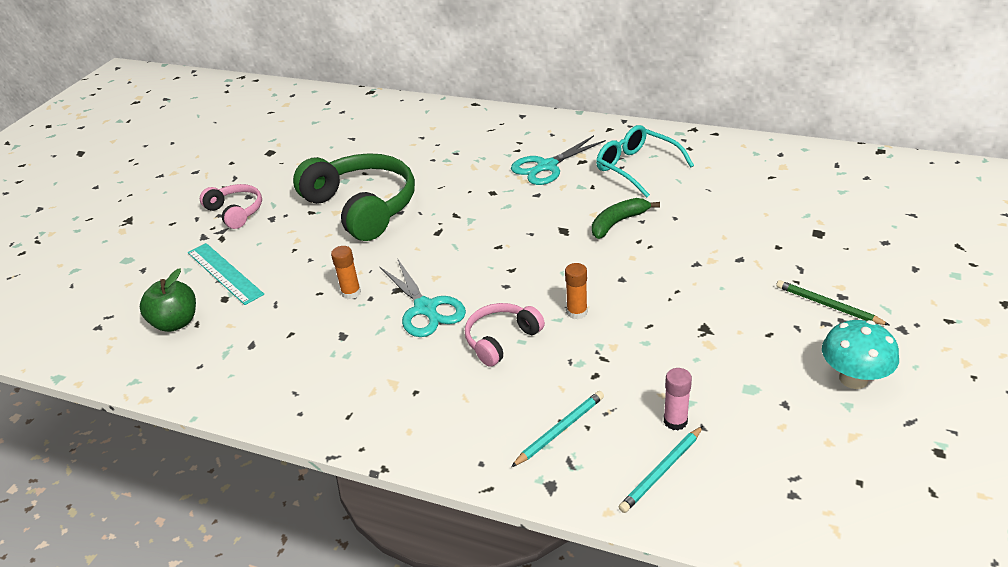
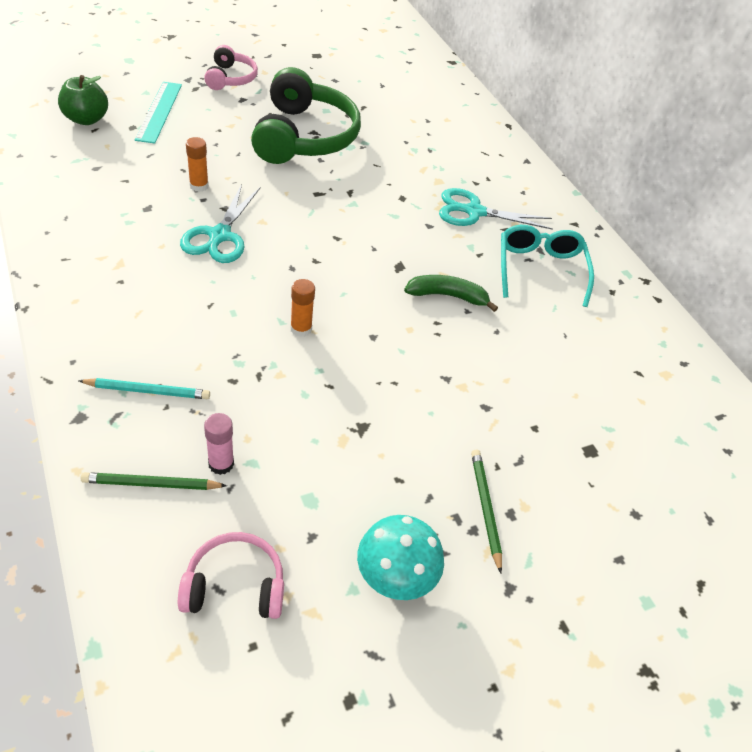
camera: 35 degrees right, 10 degrees up
(501, 340) = (223, 299): pink headphones -> pink headphones (235, 585)
(662, 471) = (152, 484): turquoise pencil -> green pencil

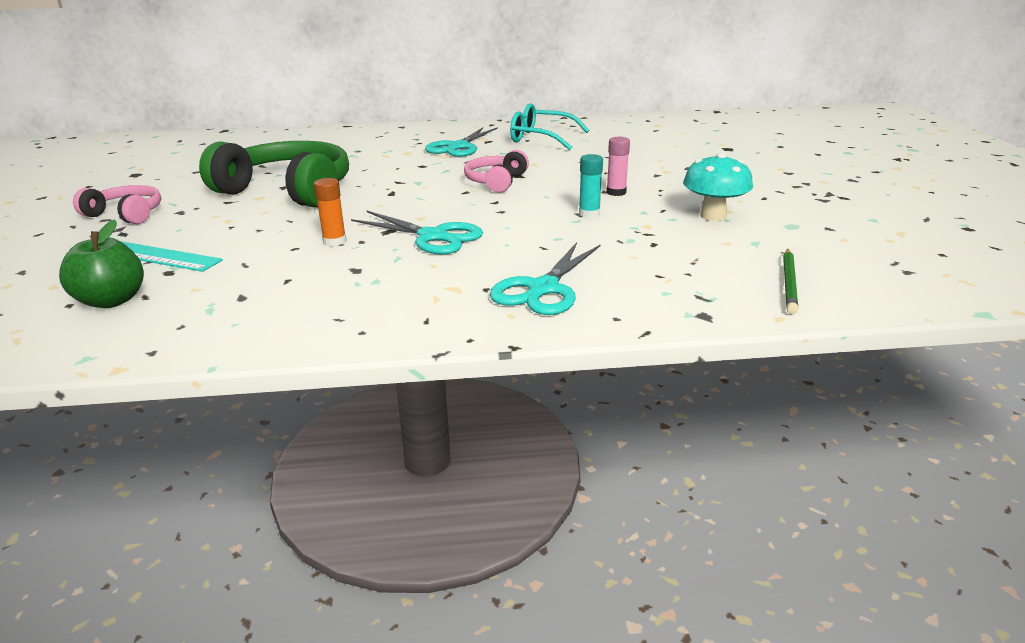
camera: 65 degrees left, 20 degrees down
(121, 313) = (542, 289): none -> turquoise scissors
(147, 391) = (666, 280): turquoise pencil -> none
(221, 464) = (759, 254): pink glue stick -> pink glue stick (616, 192)
(235, 585) = (889, 256): pink headphones -> pink headphones (496, 181)
(301, 329) = (589, 214): orange glue stick -> turquoise glue stick
(395, 577) = (857, 207): turquoise mushroom -> turquoise mushroom (713, 216)
(447, 296) = (562, 165): green banana -> none
(485, 508) = (786, 178): green pencil -> none

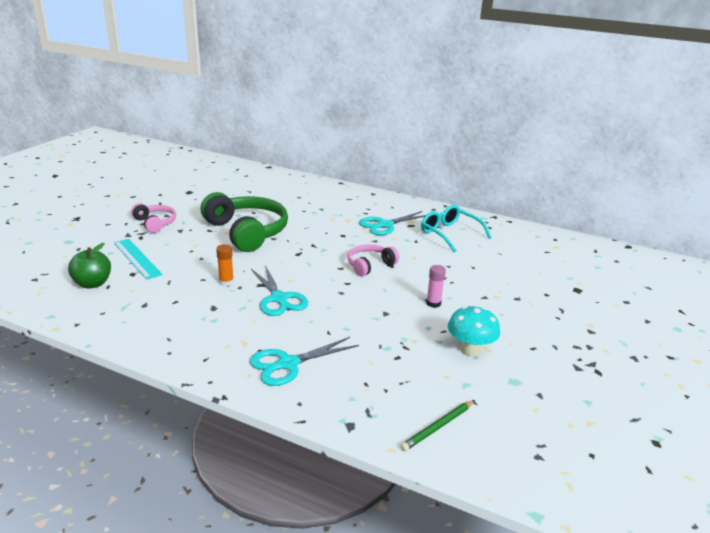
camera: 30 degrees right, 0 degrees up
(589, 214) = (391, 315): turquoise glue stick -> none

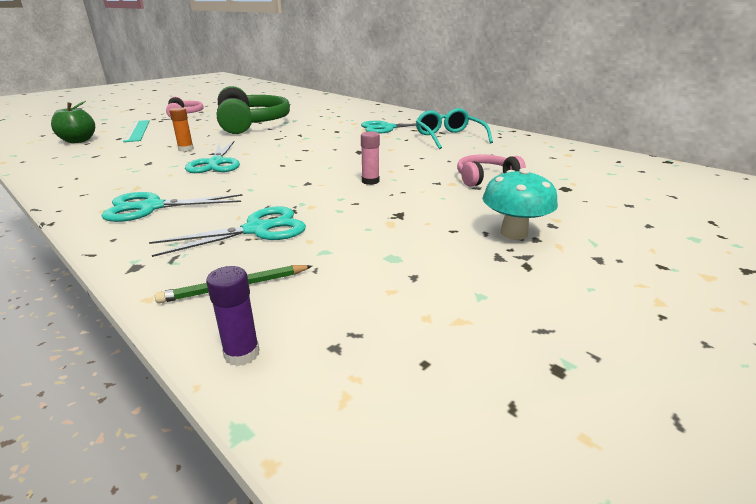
camera: 20 degrees right, 0 degrees up
(370, 265) = (336, 150): pink headphones -> pink headphones (485, 178)
(399, 372) = (258, 229): none -> turquoise scissors
(470, 350) = (367, 222): turquoise mushroom -> turquoise mushroom (513, 233)
(492, 473) = (242, 354): none -> purple glue stick

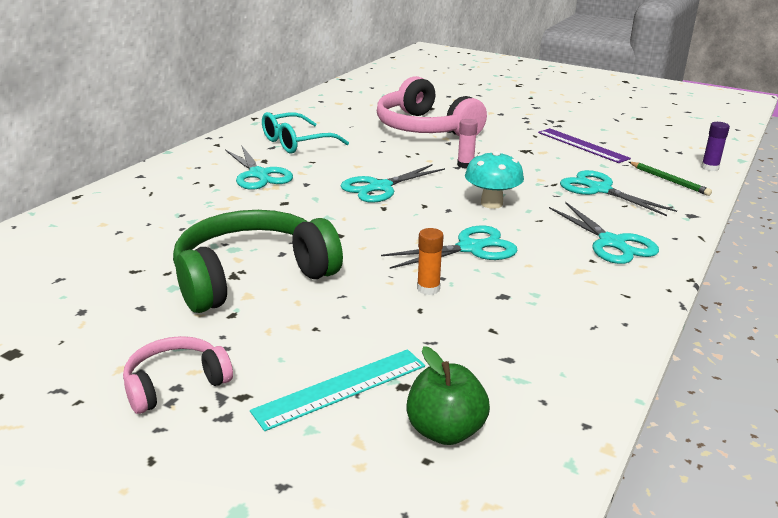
camera: 105 degrees left, 0 degrees up
(341, 151) = (379, 187): none -> turquoise scissors
(404, 255) = (582, 145): none -> purple ruler
(485, 178) = (425, 128): pink headphones -> pink headphones, size x1.92
(513, 233) = (523, 122): turquoise mushroom -> turquoise mushroom (491, 203)

